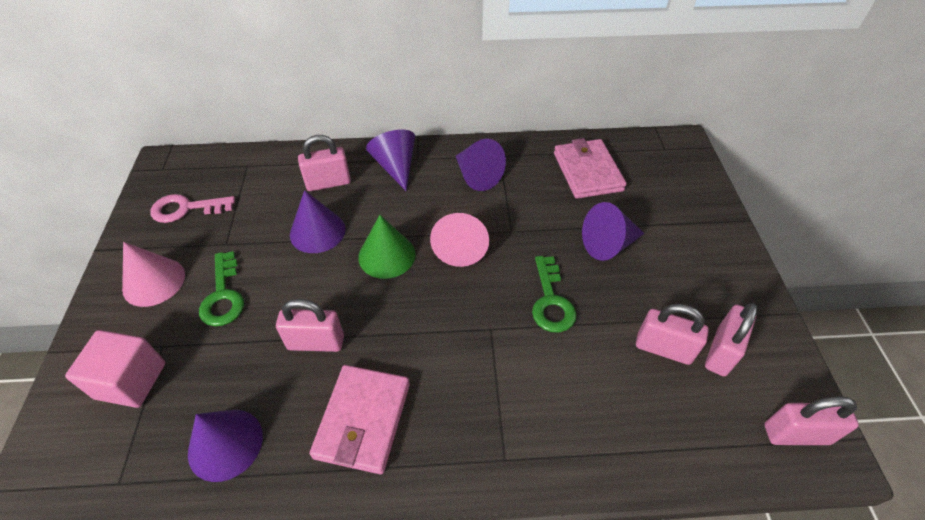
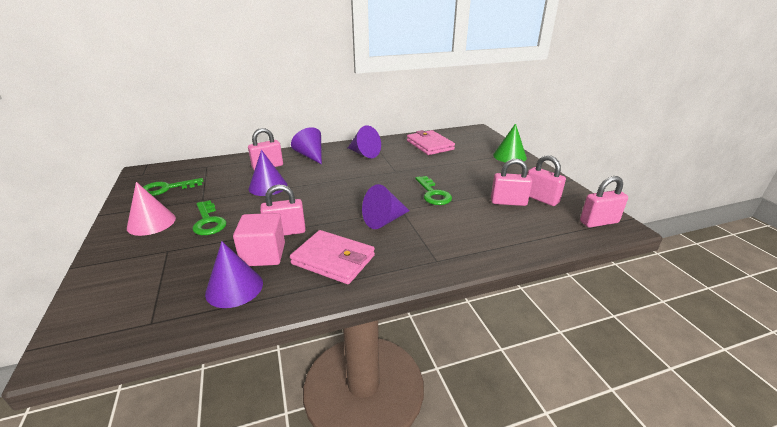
camera: 15 degrees left, 20 degrees down
(131, 380) = (146, 270): pink cube -> pink cube (263, 254)
(186, 209) = (167, 188): pink key -> green key
(363, 420) = (333, 260): pink wallet -> pink wallet turned 60 degrees counterclockwise
(387, 255) = (320, 190): green cone -> green cone (509, 156)
(460, 247) = (366, 181): pink cone -> none
(608, 244) = (456, 169): purple cone -> purple cone (384, 220)
(721, 352) = (541, 199): pink padlock -> pink padlock turned 60 degrees counterclockwise

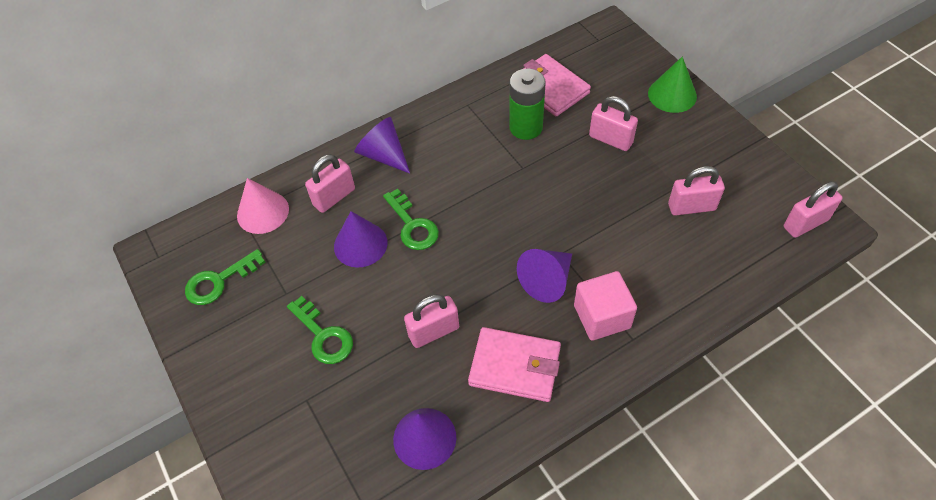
camera: 10 degrees left, 25 degrees up
(151, 223) = (249, 356): pink cone -> pink cone (263, 212)
(263, 254) = (428, 378): pink cube -> pink cube (602, 316)
(364, 153) = (461, 132): purple cone -> none
(406, 157) = (526, 127): none -> green battery
(433, 194) = (591, 210): green key -> green key (412, 225)
(541, 199) = (730, 190): pink padlock -> pink padlock (610, 139)

